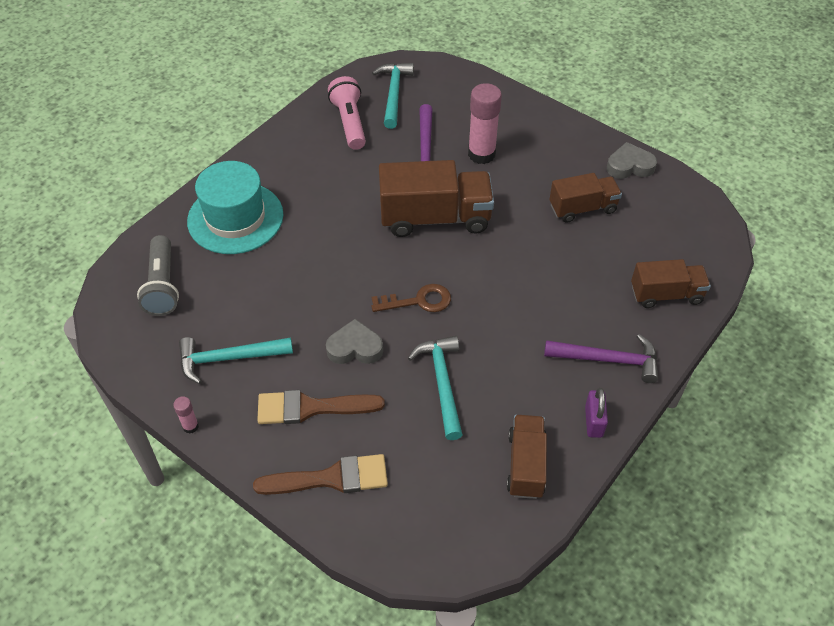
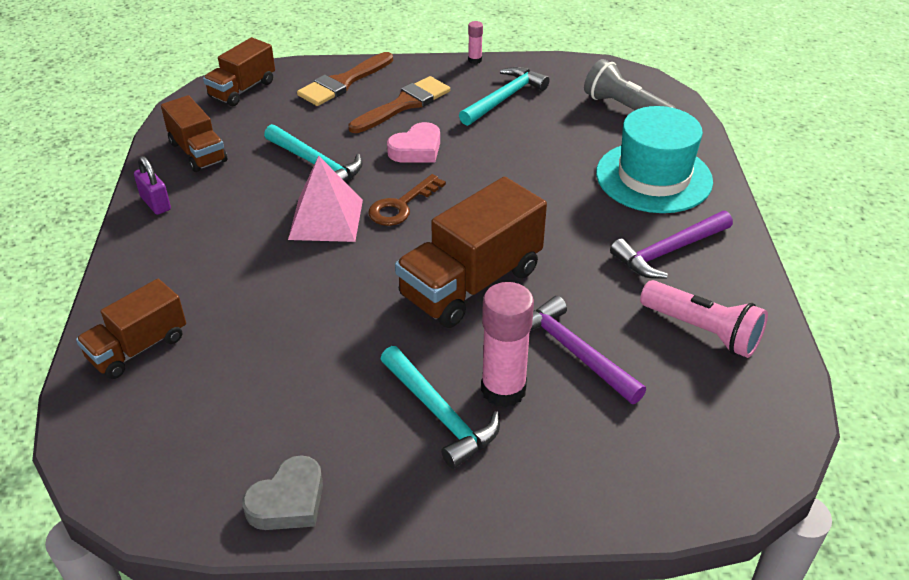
camera: 140 degrees right, 10 degrees down
(355, 347) = (416, 149): grey heart -> pink heart
(394, 94) = (713, 405): turquoise hammer -> turquoise hammer (440, 414)
(479, 322) = (326, 219): none -> pink pyramid
(582, 208) = (310, 394): brown truck -> brown truck (242, 89)
(608, 360) = (170, 253): purple hammer -> purple hammer (668, 251)

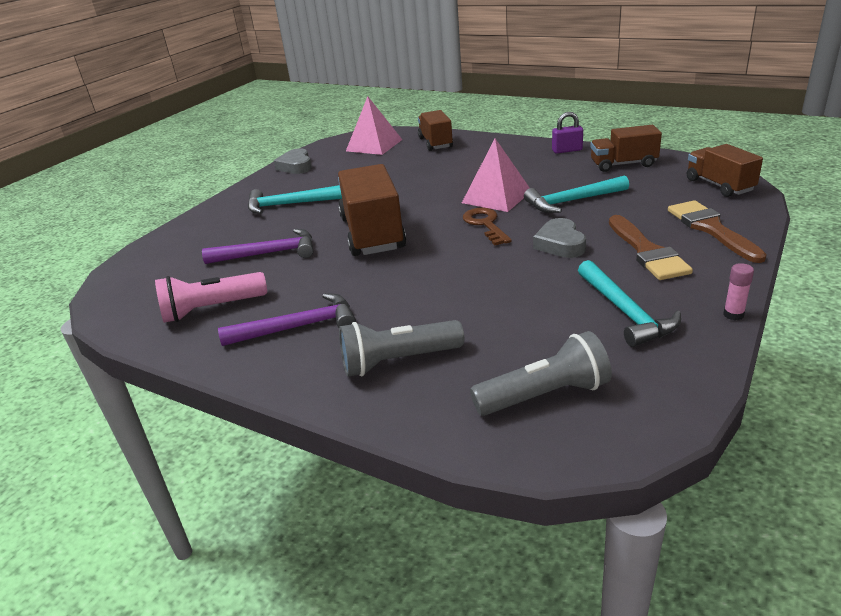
camera: 125 degrees right, 10 degrees down
(158, 431) = (374, 145): none -> pink pyramid
(416, 149) = (560, 244): pink heart -> grey heart
(503, 390) = (277, 224): pink glue stick -> none
(653, 177) = (398, 361): turquoise hat -> grey flashlight
(668, 251) = (298, 327): purple hammer -> purple hammer turned 75 degrees clockwise

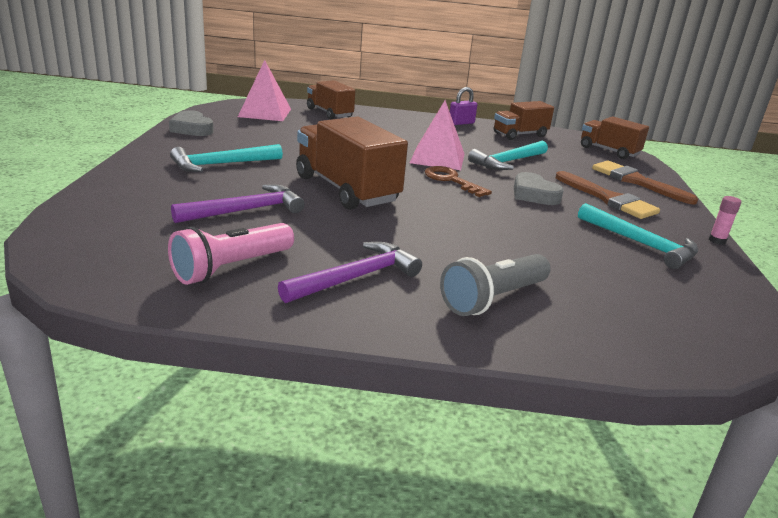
camera: 30 degrees left, 5 degrees down
(544, 395) = (649, 313): grey flashlight -> none

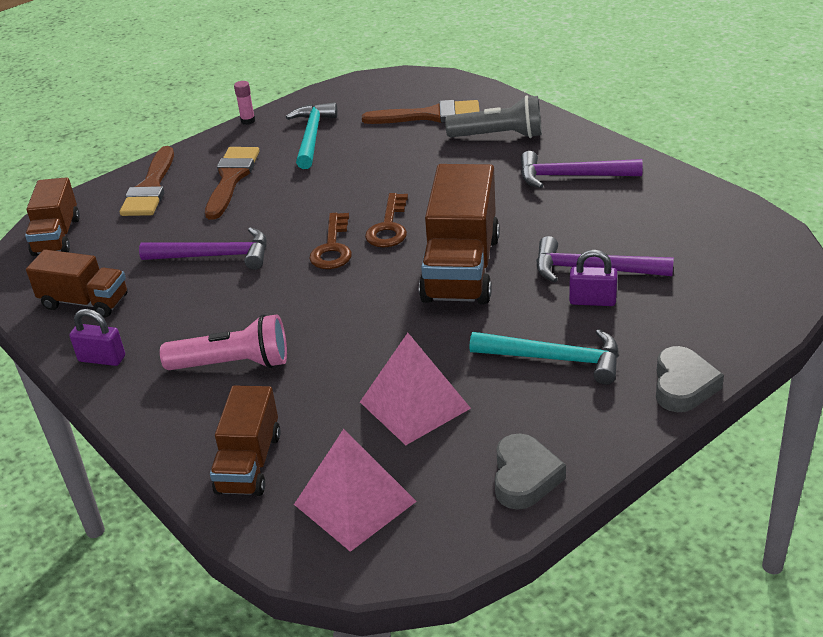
camera: 130 degrees left, 10 degrees up
(226, 194) = (592, 301): none -> purple padlock
(231, 268) = (656, 211): pink flashlight -> pink flashlight (233, 364)
(437, 158) = (282, 288): pink pyramid -> pink pyramid (415, 405)
(439, 199) = (389, 227): none -> brown key
(508, 162) = (215, 256): turquoise hammer -> purple hammer
(533, 195) = (289, 204): grey heart -> grey heart (683, 385)
(600, 299) = (430, 115): none -> brown brush

